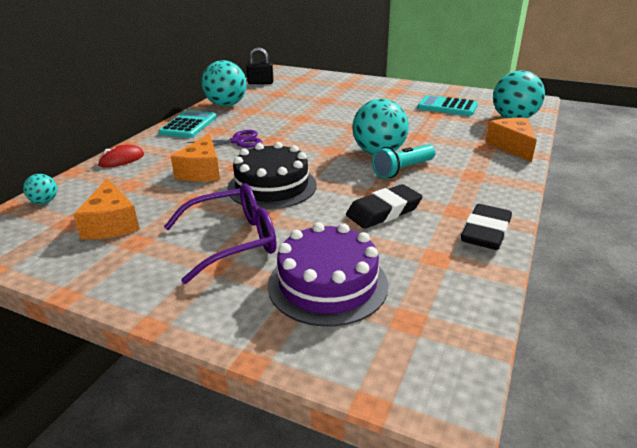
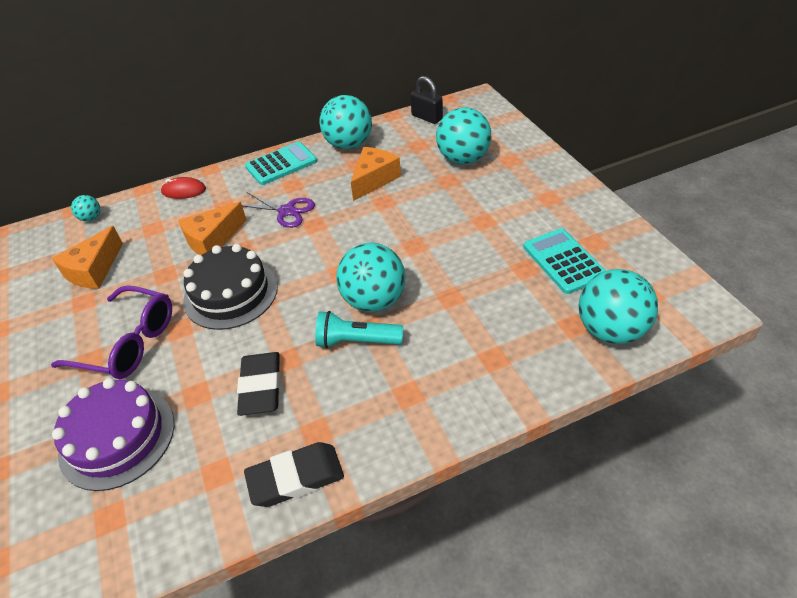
camera: 45 degrees right, 15 degrees up
(318, 91) = (463, 159): none -> turquoise ball
(383, 211) = (261, 386): black eraser -> black eraser turned 75 degrees clockwise
(512, 146) = (524, 377): orange cheese -> orange cheese (374, 179)

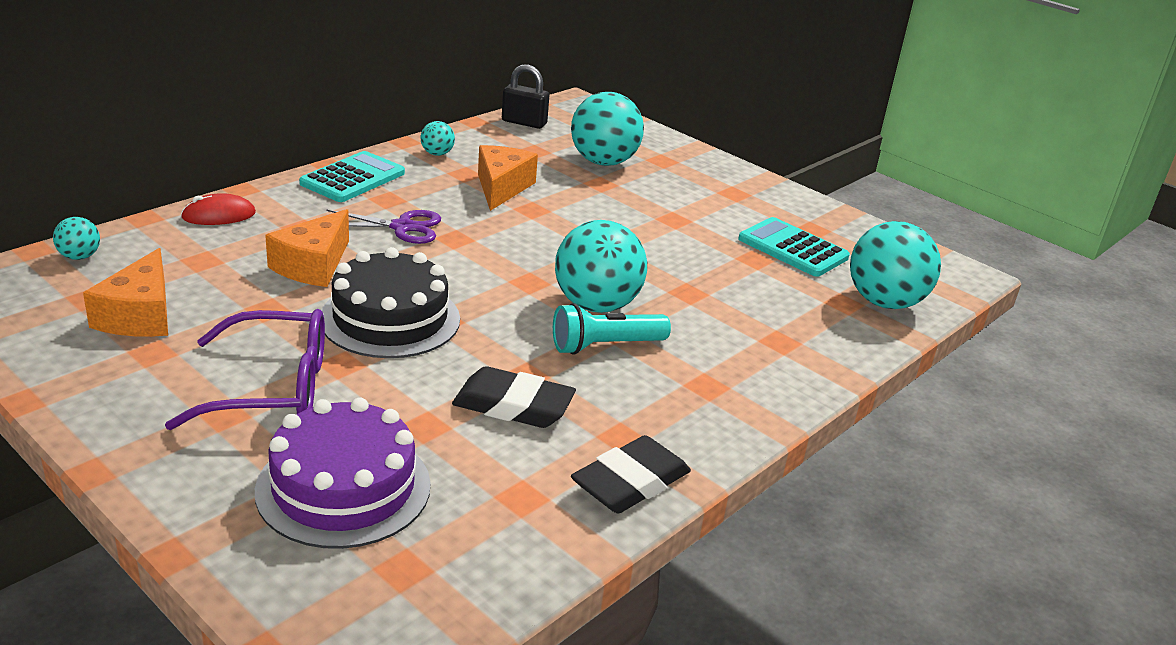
camera: 30 degrees left, 15 degrees down
(261, 386) = (513, 405): black eraser -> black eraser turned 45 degrees counterclockwise
(349, 144) = (437, 154): turquoise ball -> turquoise ball, size x0.46

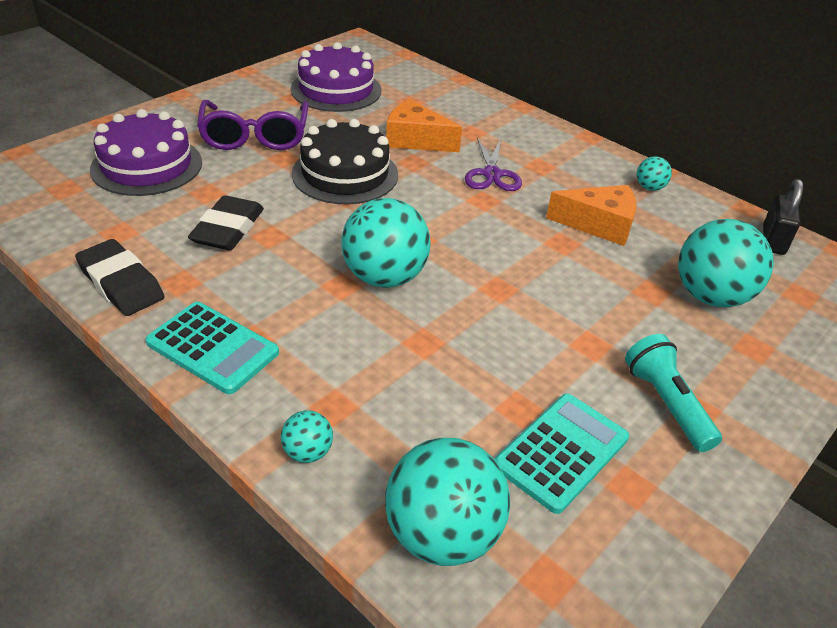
camera: 90 degrees right, 10 degrees up
(79, 256) = (402, 66): turquoise ball -> turquoise ball (308, 452)
(140, 315) = (336, 90): orange cheese -> purple cake
(219, 215) = (476, 101): red mouse -> none
(352, 178) = (569, 148): turquoise calculator -> turquoise calculator (213, 348)
(605, 346) = (315, 279): turquoise flashlight -> turquoise flashlight (666, 403)

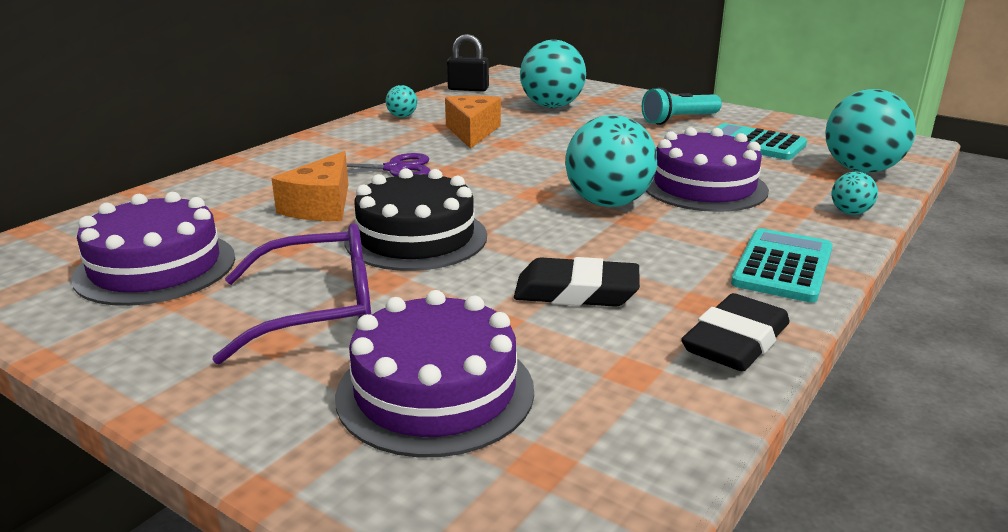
camera: 95 degrees left, 15 degrees down
(412, 354) = (704, 187): none -> purple cake

